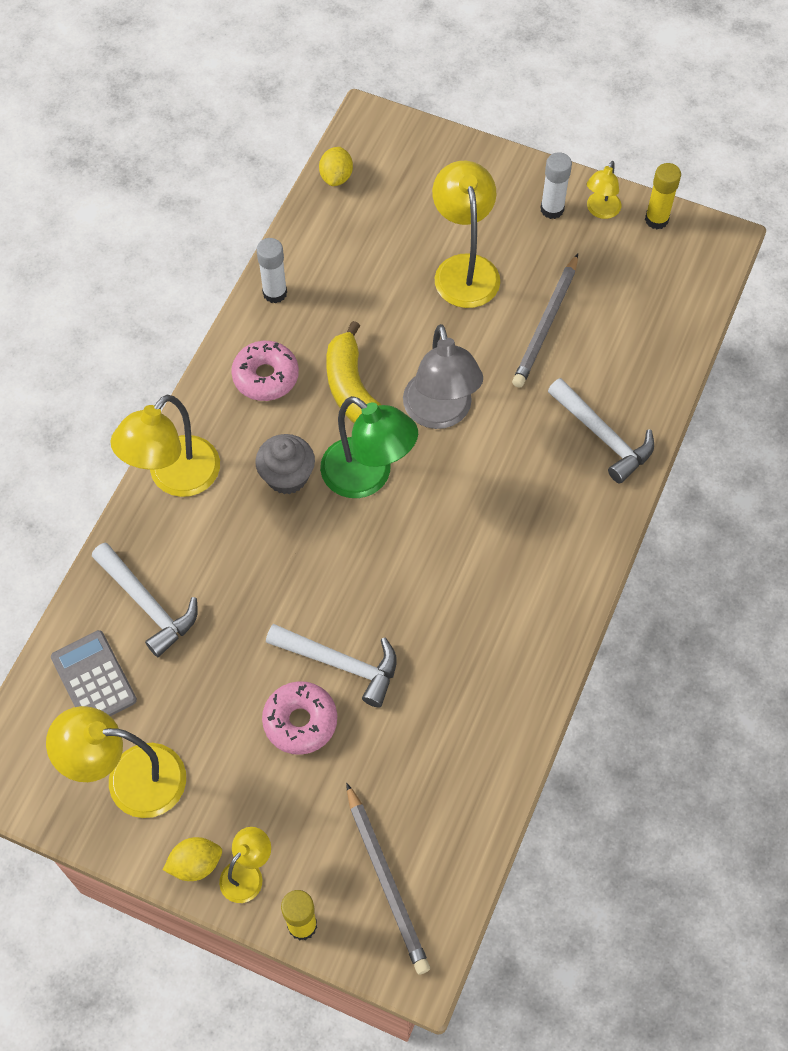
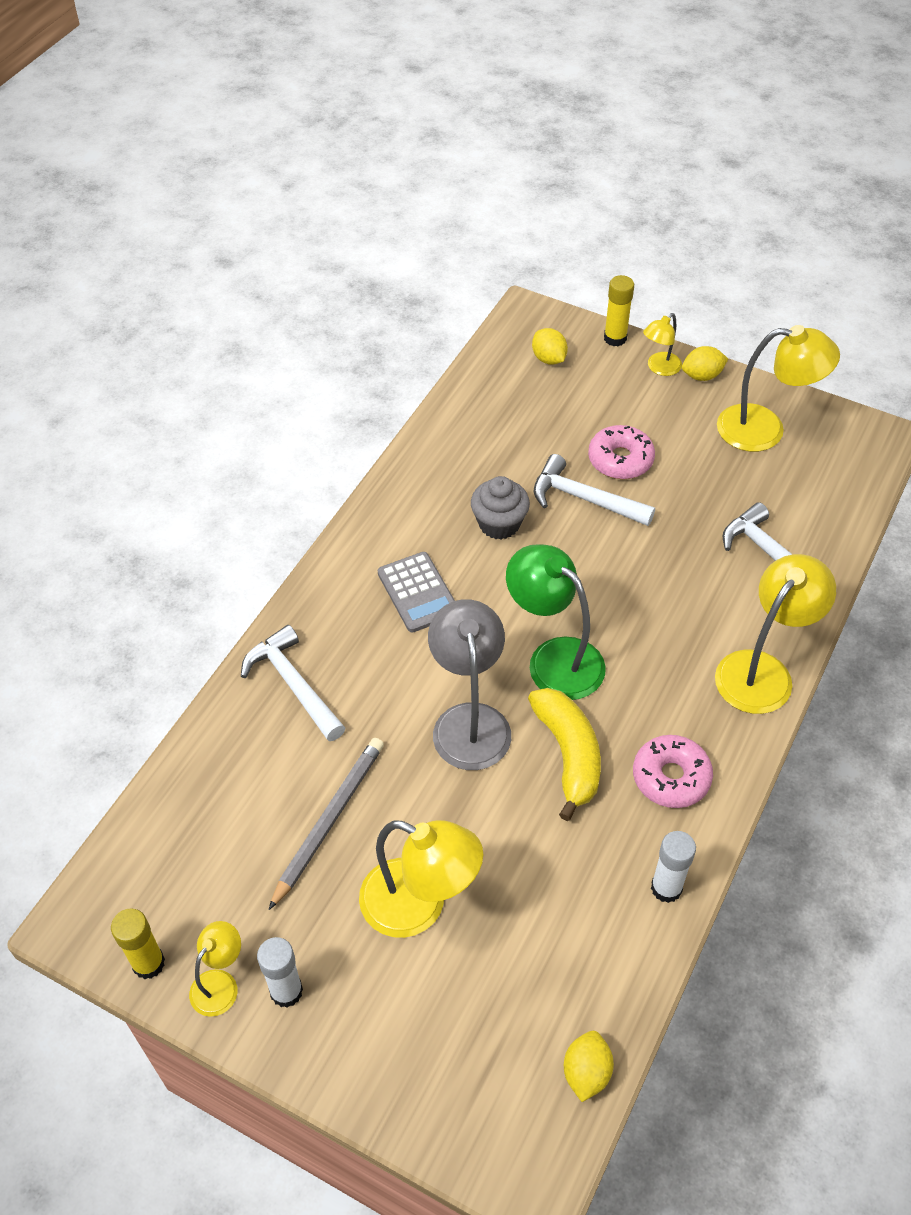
camera: 175 degrees left, 10 degrees down
(94, 679) = (811, 500): grey calculator -> grey calculator (418, 592)
(287, 476) = (641, 664): grey cupcake -> grey cupcake (499, 524)
(387, 880) = (548, 359): grey pencil -> yellow lemon
(464, 269) = (419, 906): yellow lamp -> yellow lamp turned 60 degrees counterclockwise

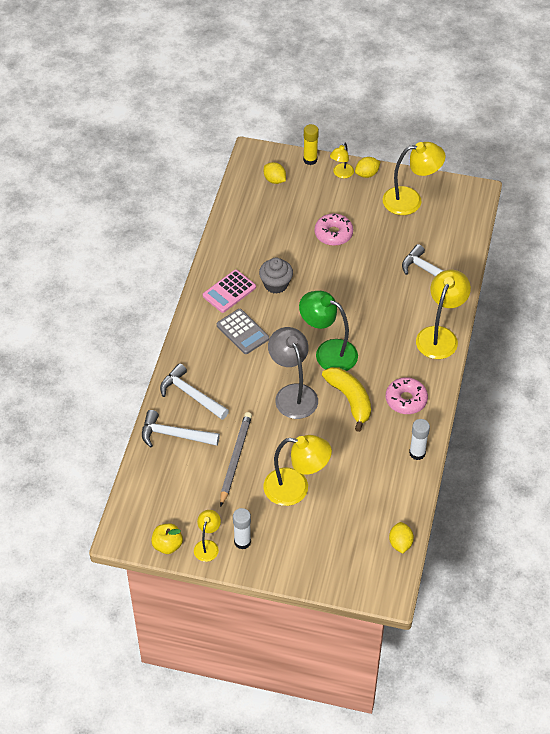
camera: 15 degrees left, 0 degrees up
(148, 963) = (167, 545): yellow glue stick -> yellow apple
(418, 520) = (229, 291): none -> pink calculator
(584, 499) = (319, 261): white hammer -> white hammer (174, 435)

